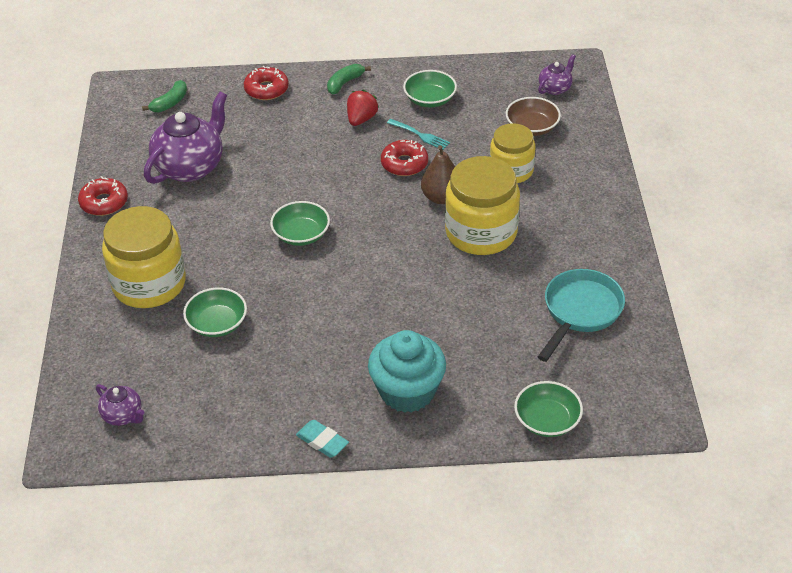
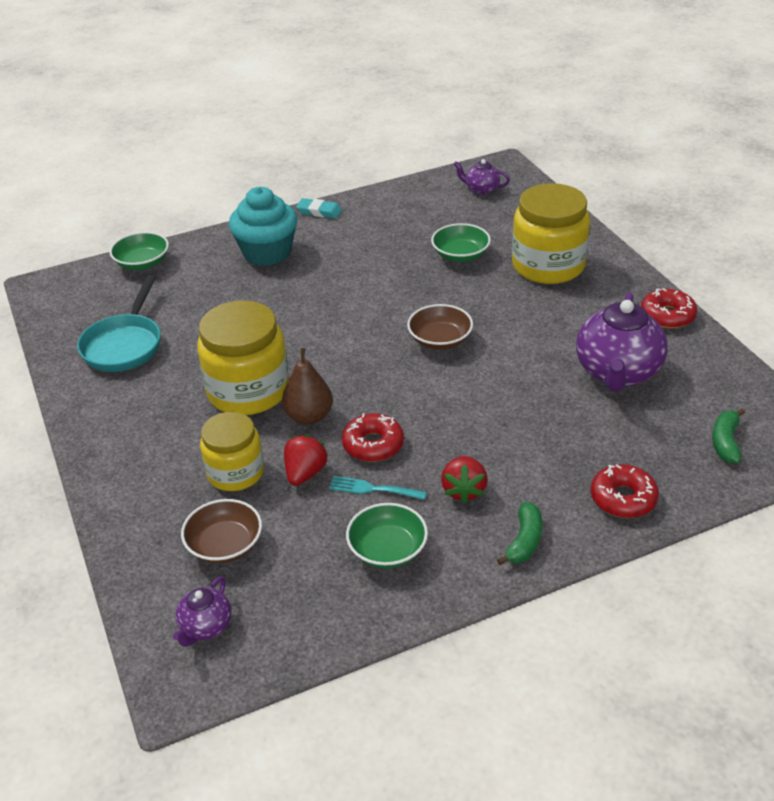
camera: 160 degrees right, 5 degrees down
(301, 234) = (440, 340): green bowl -> brown bowl
(461, 157) = (305, 473): none -> red strawberry

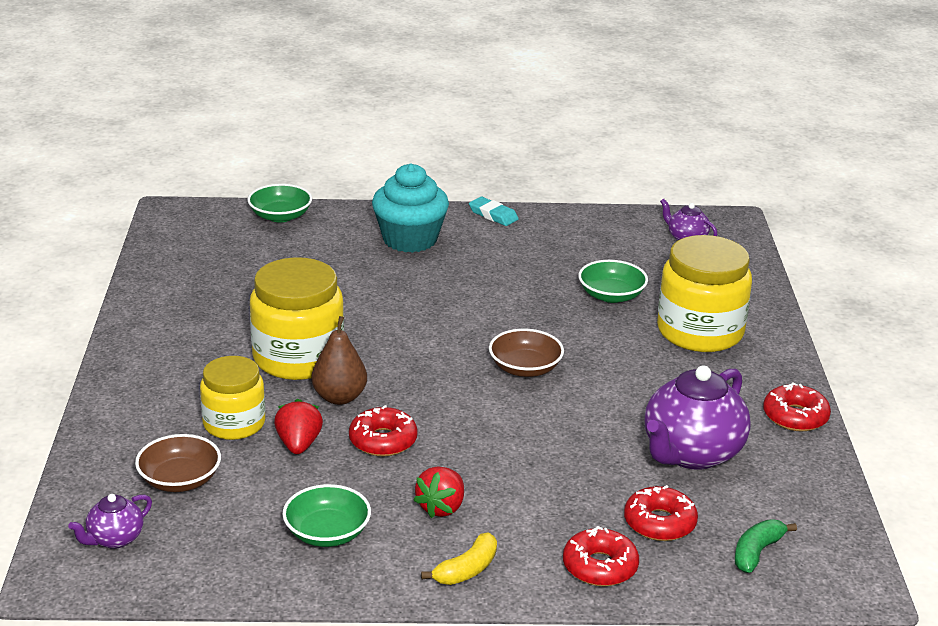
camera: 20 degrees right, 10 degrees down
(124, 345) = (211, 284): turquoise pan -> none
(305, 473) = (298, 444): red strawberry -> red strawberry turned 45 degrees counterclockwise
(373, 489) = (353, 478): turquoise fork -> none
(524, 541) = (466, 570): green banana -> yellow banana
(638, 442) = (659, 523): none -> red donut

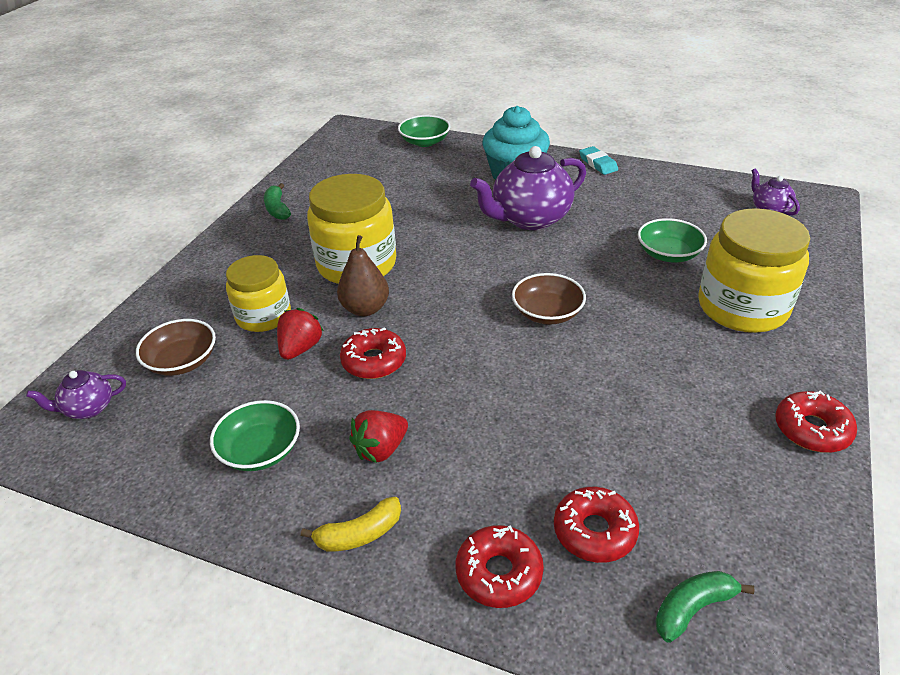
camera: 25 degrees right, 10 degrees up
(158, 316) = (277, 209): none -> green banana
(691, 454) = (671, 449): purple teapot -> purple teapot (529, 219)

